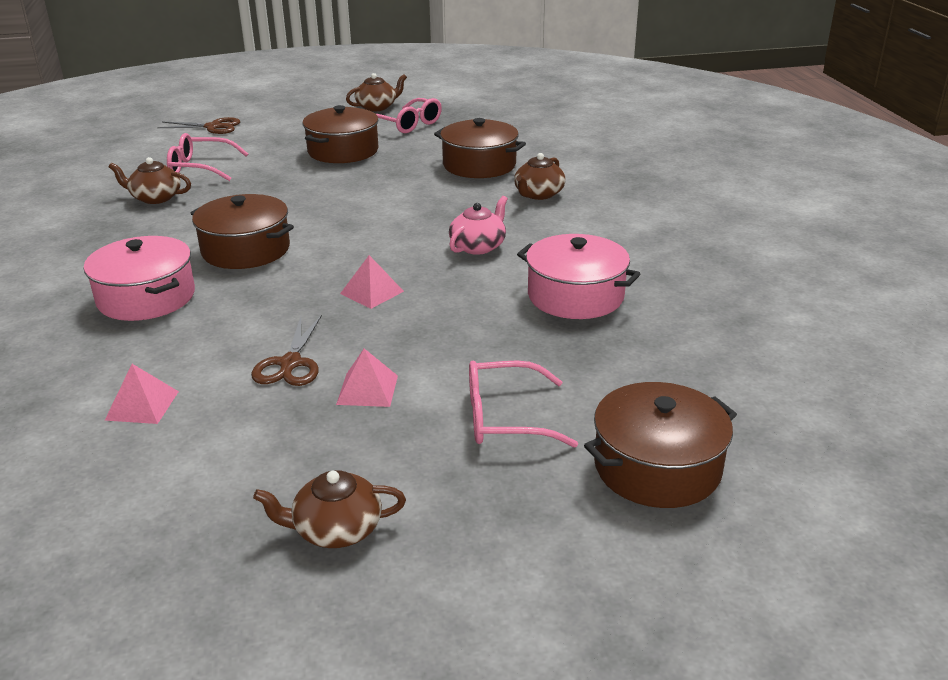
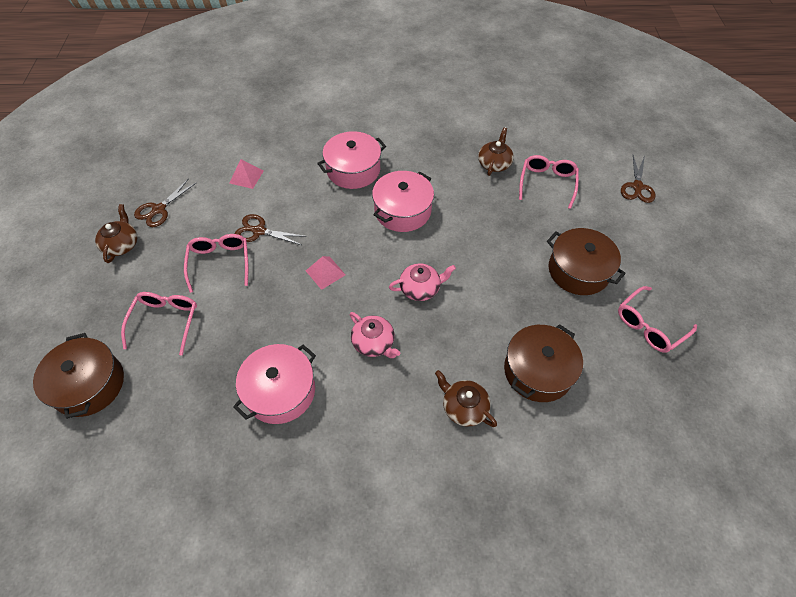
camera: 100 degrees right, 25 degrees up
(230, 502) = (159, 209): none -> brown scissors
(246, 250) = (402, 211): brown pot -> pink pot
(367, 389) = (220, 263): pink pyramid -> pink glasses
(377, 107) = (700, 304): brown teapot -> none
(386, 227) = (420, 288): none -> pink teapot

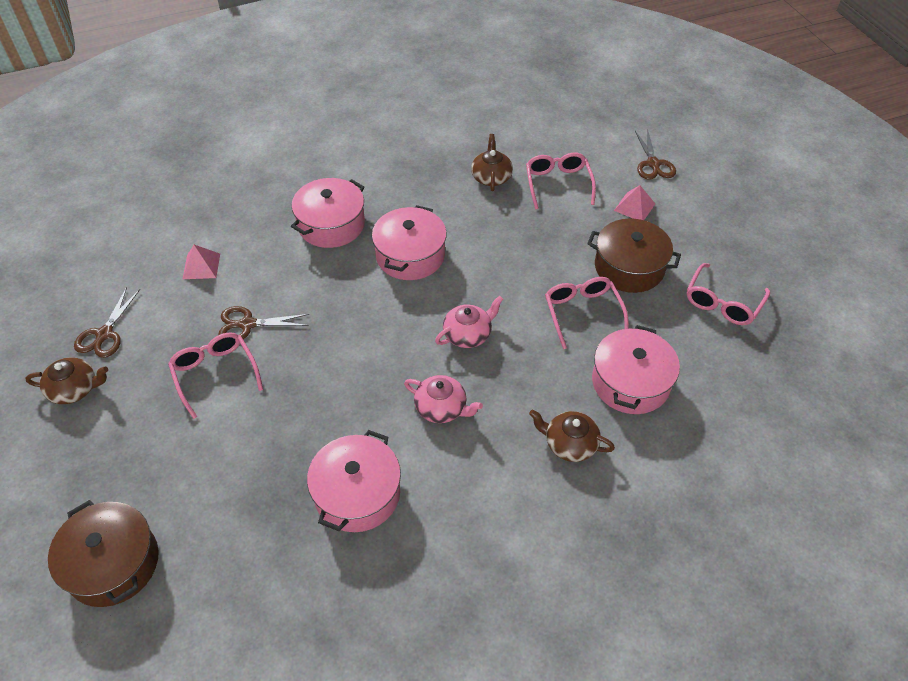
camera: 20 degrees left, 5 degrees down
(121, 244) = (74, 389): brown teapot -> brown teapot turned 105 degrees clockwise
(165, 321) = (178, 461): pink glasses -> pink glasses (582, 313)
(325, 272) = (350, 348): pink pyramid -> pink pyramid (634, 207)
(538, 371) = (630, 382): brown pot -> pink pot

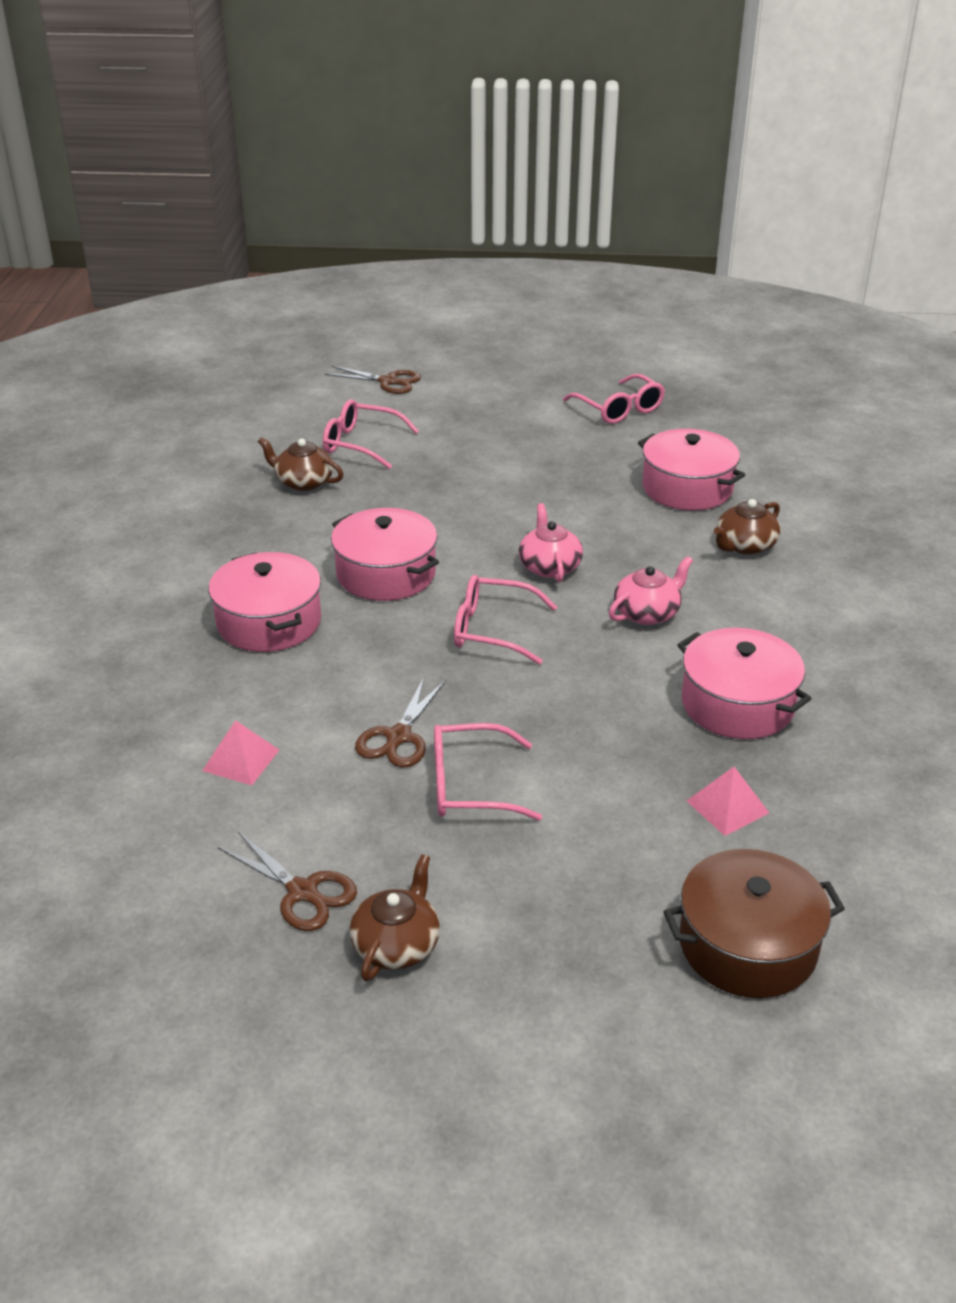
camera: 65 degrees left, 15 degrees down
(582, 313) = (573, 487): pink glasses -> pink glasses (492, 630)
(629, 267) = (530, 441): brown pot -> none
(634, 207) = (443, 411): pink pyramid -> pink pyramid (727, 807)

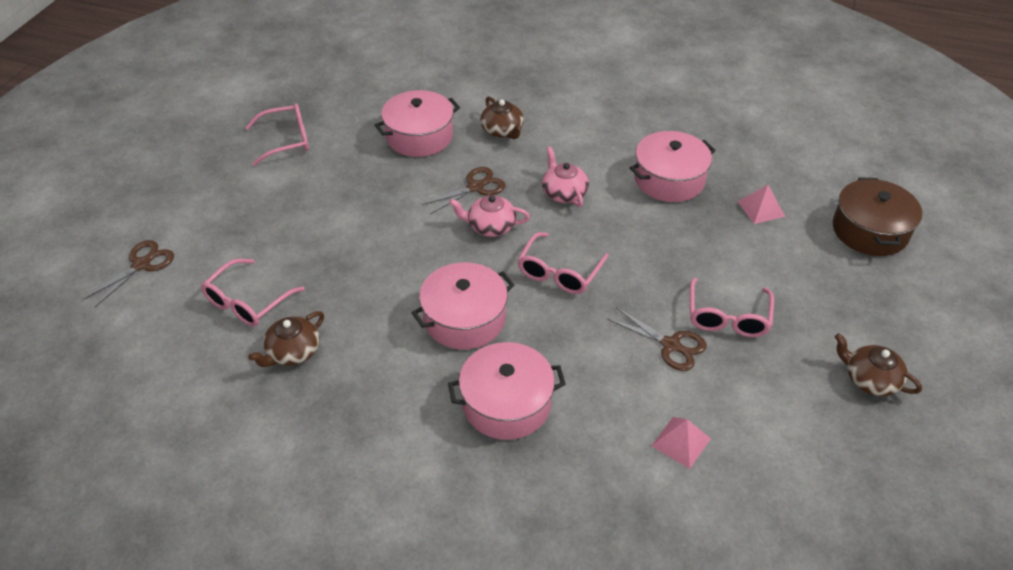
camera: 75 degrees left, 10 degrees up
(302, 892) = (823, 421): brown scissors -> brown scissors (475, 187)

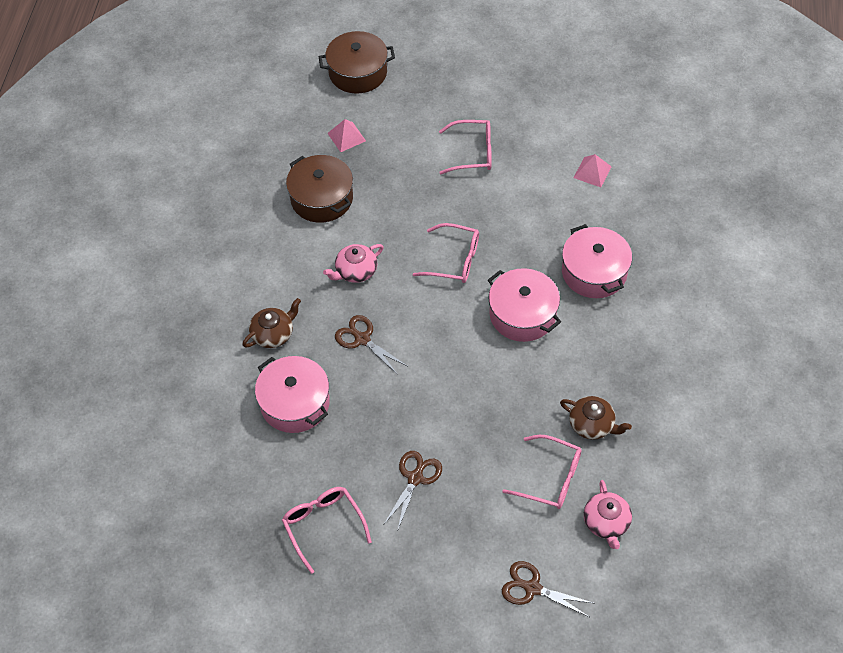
camera: 100 degrees left, 10 degrees up
(490, 226) = (412, 317): pink teapot -> pink teapot (606, 522)
(669, 179) = (321, 198): pink pot -> brown pot
(670, 345) = (510, 183): brown scissors -> brown scissors (415, 478)
(870, 379) = (507, 77): brown teapot -> none

